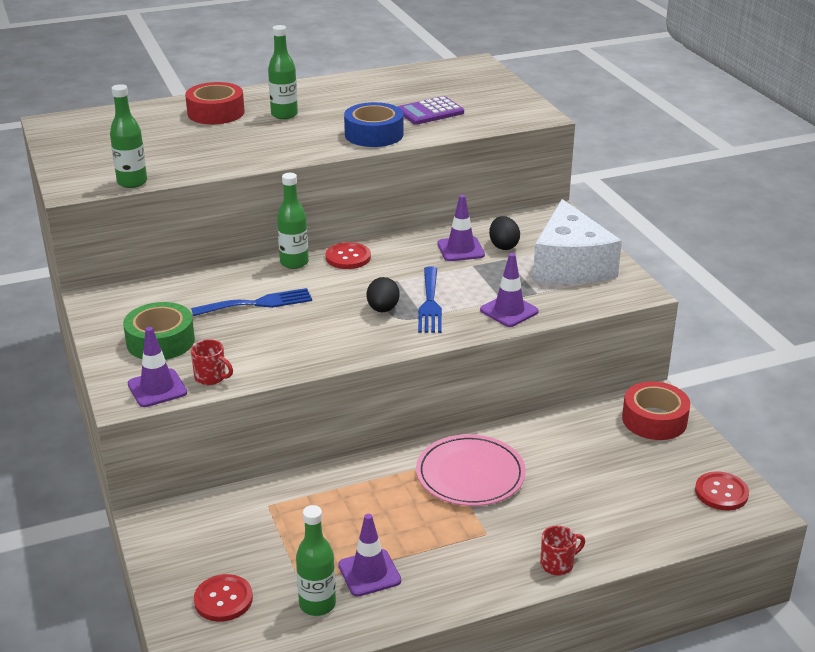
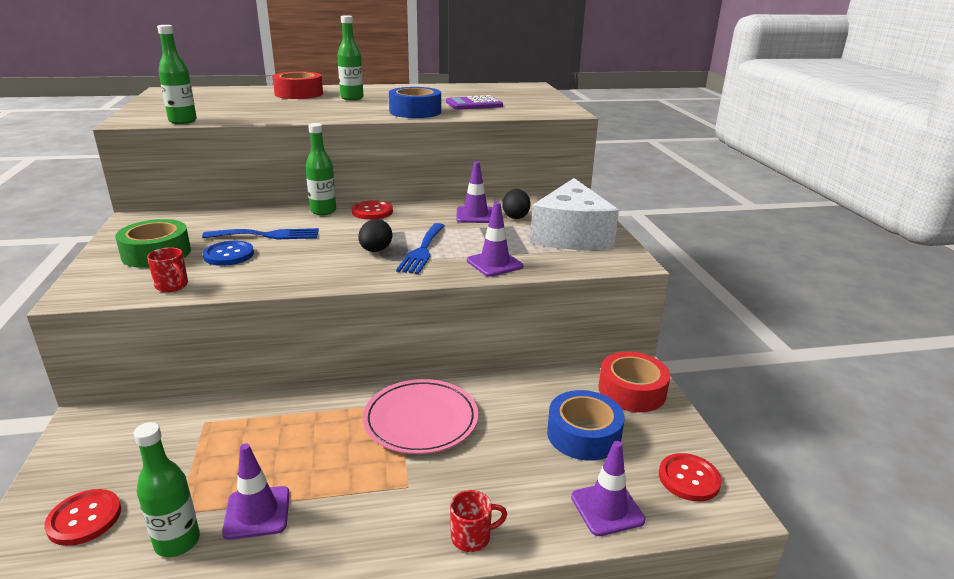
camera: 10 degrees right, 5 degrees down
(157, 388) = (114, 289): purple traffic cone -> purple traffic cone (607, 508)
(237, 333) = (229, 255): none -> blue button
(622, 467) = (583, 434): none -> blue tape

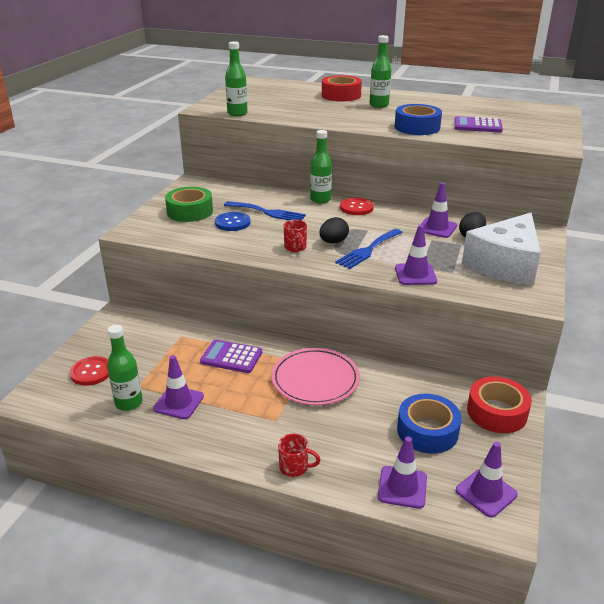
camera: 30 degrees right, 5 degrees up
(172, 286) = (185, 238): red mug -> red mug (295, 247)
(295, 427) = (231, 357): none -> purple calculator
(689, 478) = (486, 492): red button -> purple traffic cone

